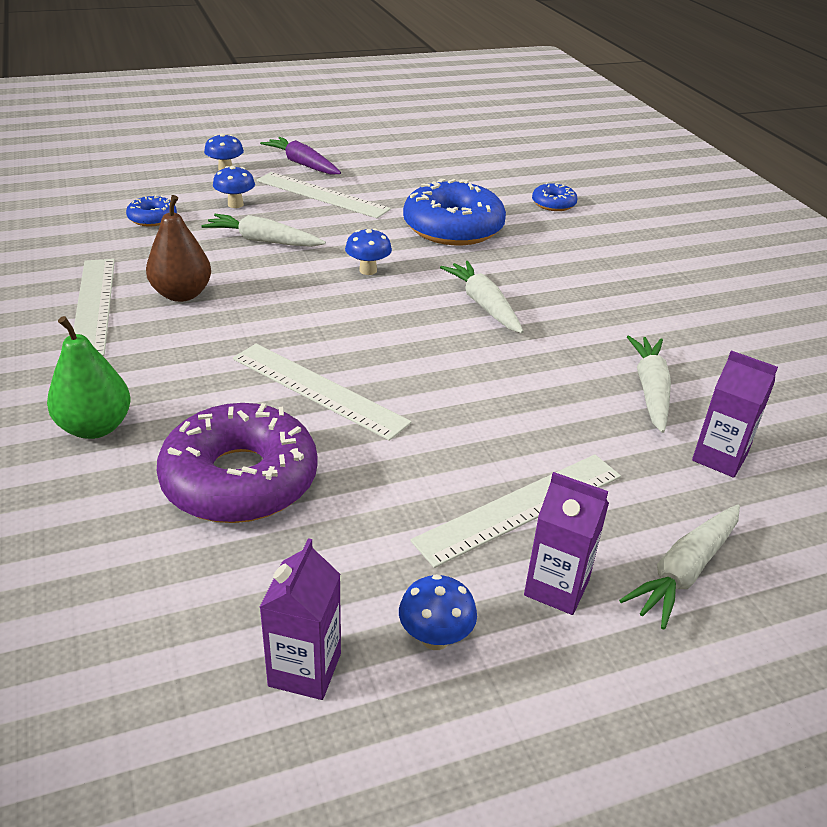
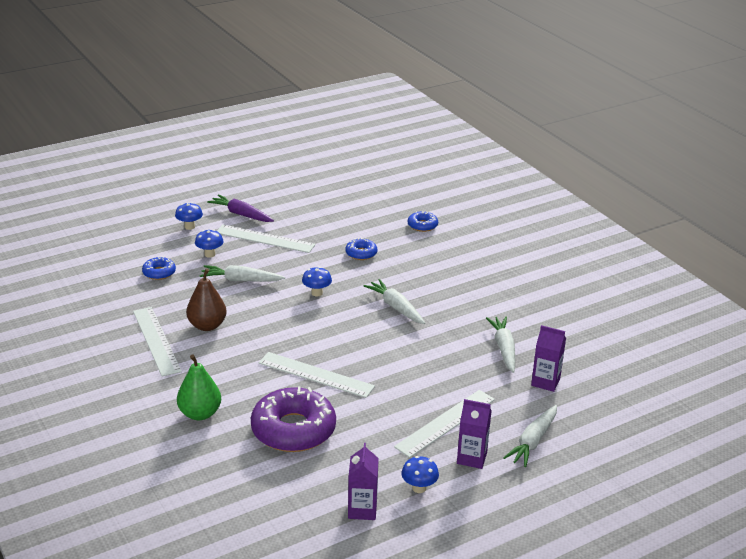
camera: 10 degrees left, 5 degrees down
(453, 227) = (361, 253): blue donut -> blue donut, size x0.47

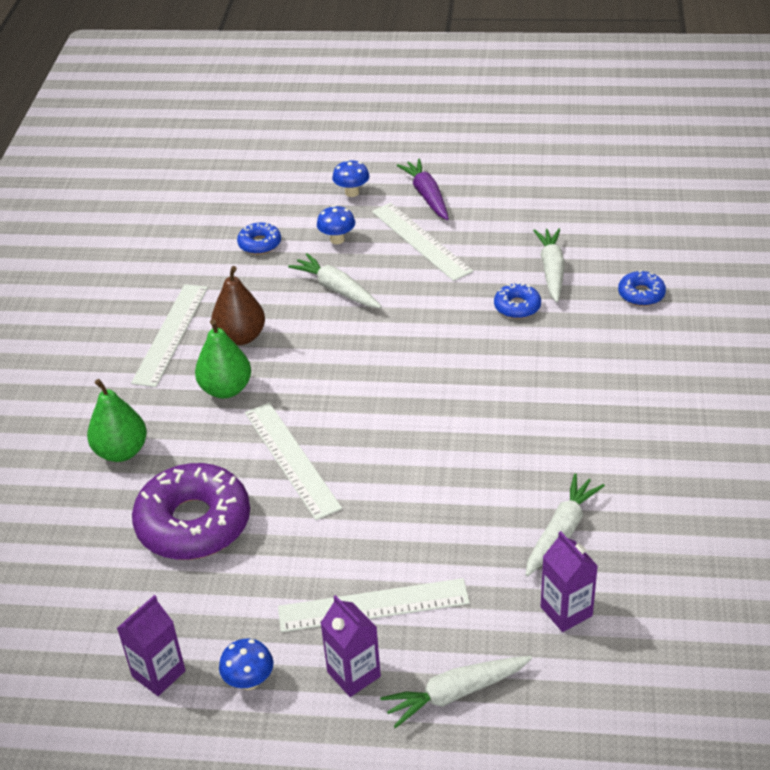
camera: 40 degrees right, 10 degrees up
(230, 356) = (226, 389): none -> green pear
(317, 293) = (406, 343): blue mushroom -> none
(396, 307) = (481, 405): white carrot -> white carrot (551, 270)

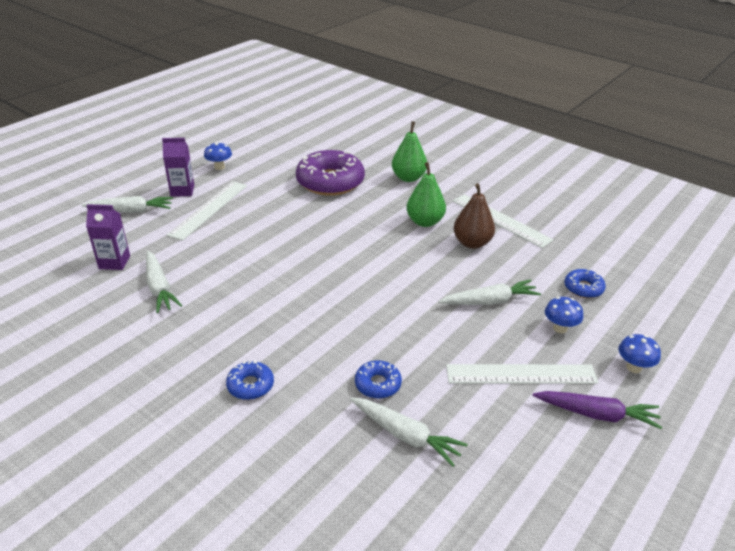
camera: 120 degrees right, 5 degrees down
(158, 673) = (255, 150): purple carton -> none
(291, 459) = (338, 222): white ruler -> none
(456, 693) = (130, 211): white carrot -> white carrot turned 75 degrees clockwise
(641, 294) = (313, 478): blue donut -> blue donut (250, 385)

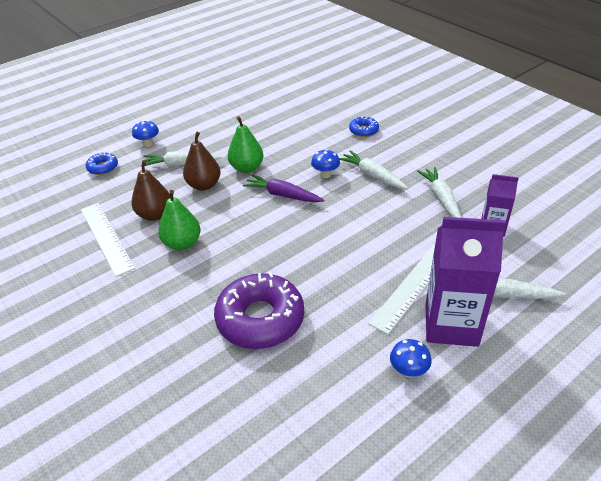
camera: 165 degrees left, 5 degrees up
(182, 191) = (451, 324): purple carton -> purple carton, size x1.85
(378, 384) = (285, 125): blue donut -> none
(405, 435) = (279, 104): white carrot -> white carrot (372, 175)
(408, 178) = (160, 314): green pear -> green pear (247, 168)
(442, 278) = (204, 185): none -> brown pear
(521, 374) = (196, 123): white ruler -> none
(596, 414) = (172, 104): purple carrot -> purple carrot (283, 195)
(633, 367) = (126, 121): blue mushroom -> blue mushroom (325, 174)

